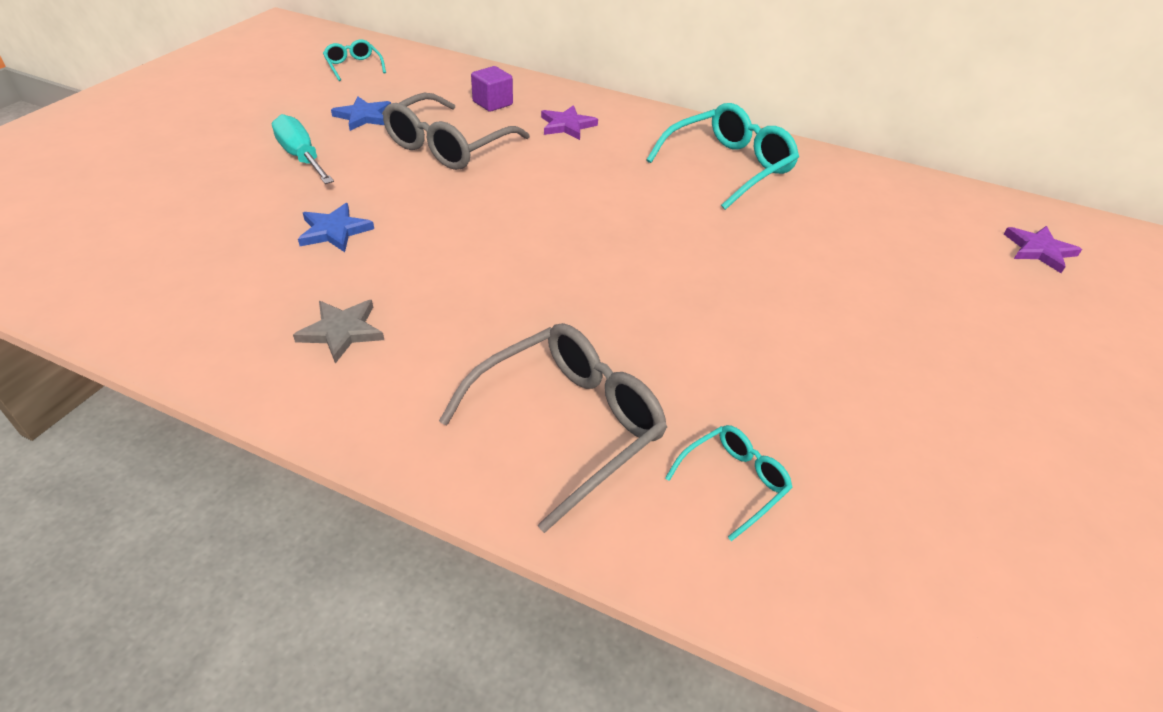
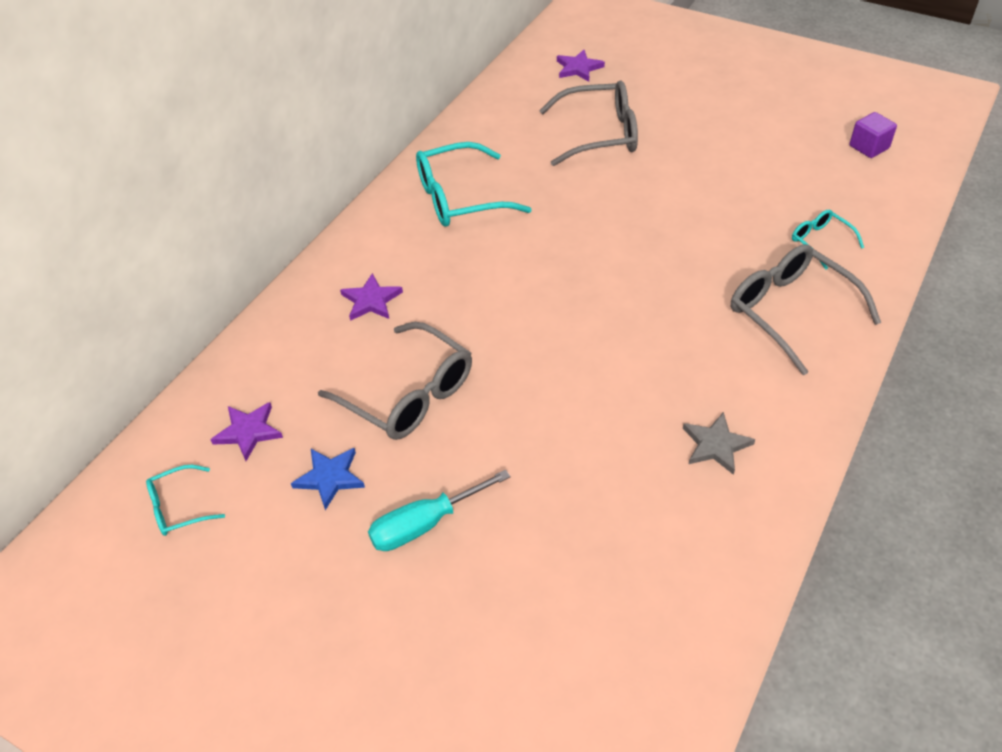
camera: 80 degrees left, 5 degrees up
(334, 231) = (571, 471): blue star -> none
(419, 84) = (248, 432): none -> purple star
(492, 103) = (311, 361): purple cube -> purple cube (869, 147)
(728, 167) = (459, 198): turquoise glasses -> turquoise glasses turned 75 degrees counterclockwise
(897, 264) = (600, 134): none -> grey glasses

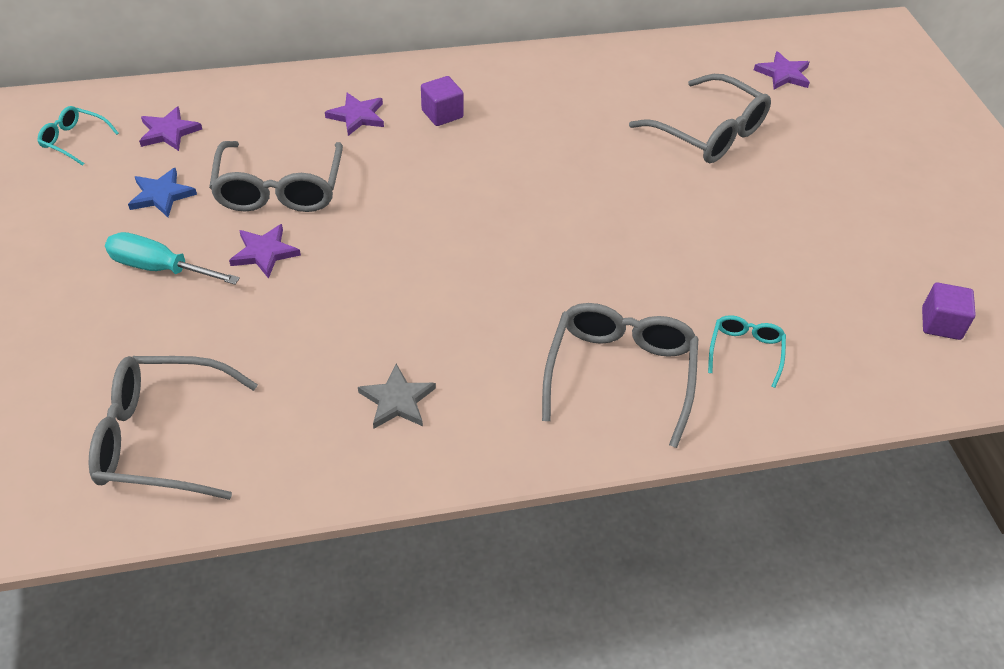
camera: 45 degrees right, 0 degrees up
(426, 251) = (442, 114): none -> purple cube
(459, 198) = (525, 98): turquoise glasses -> none
(476, 443) = (264, 252): none -> purple star
(632, 619) = (161, 437): none -> grey glasses

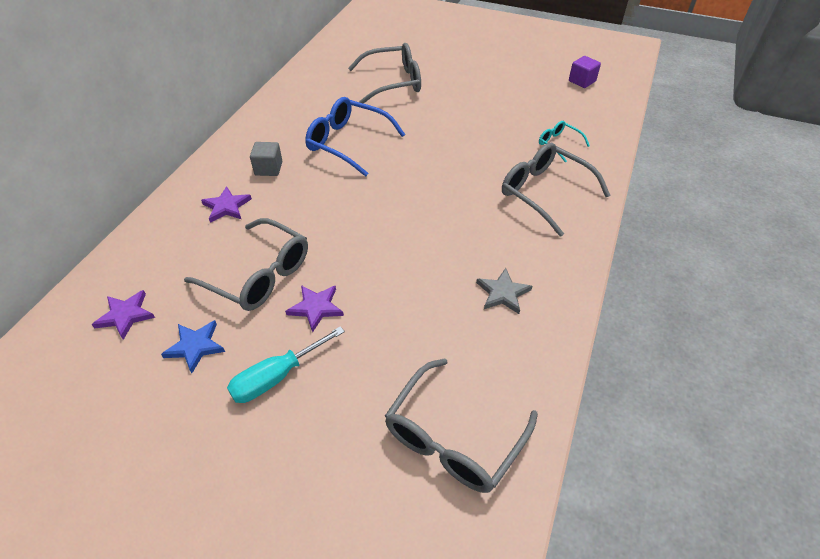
camera: 55 degrees left, 0 degrees up
(74, 140) = (63, 384): turquoise glasses -> none
(442, 114) = (268, 168): purple cube -> grey cube
(546, 151) = (348, 143): none -> blue glasses
(783, 74) = (374, 40): purple star -> none

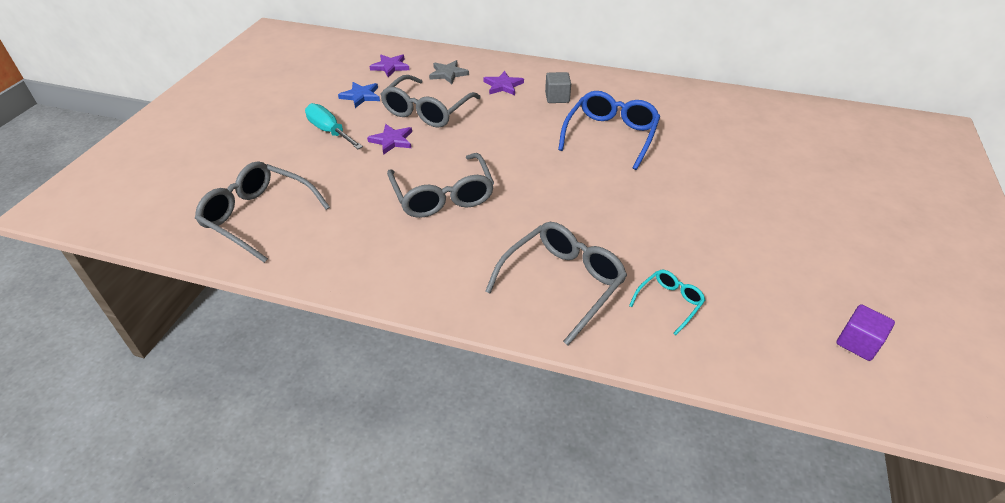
camera: 85 degrees right, 5 degrees down
(393, 82) = (741, 156): grey glasses -> grey glasses (443, 196)
(503, 293) = (403, 245): grey star -> grey star (448, 74)

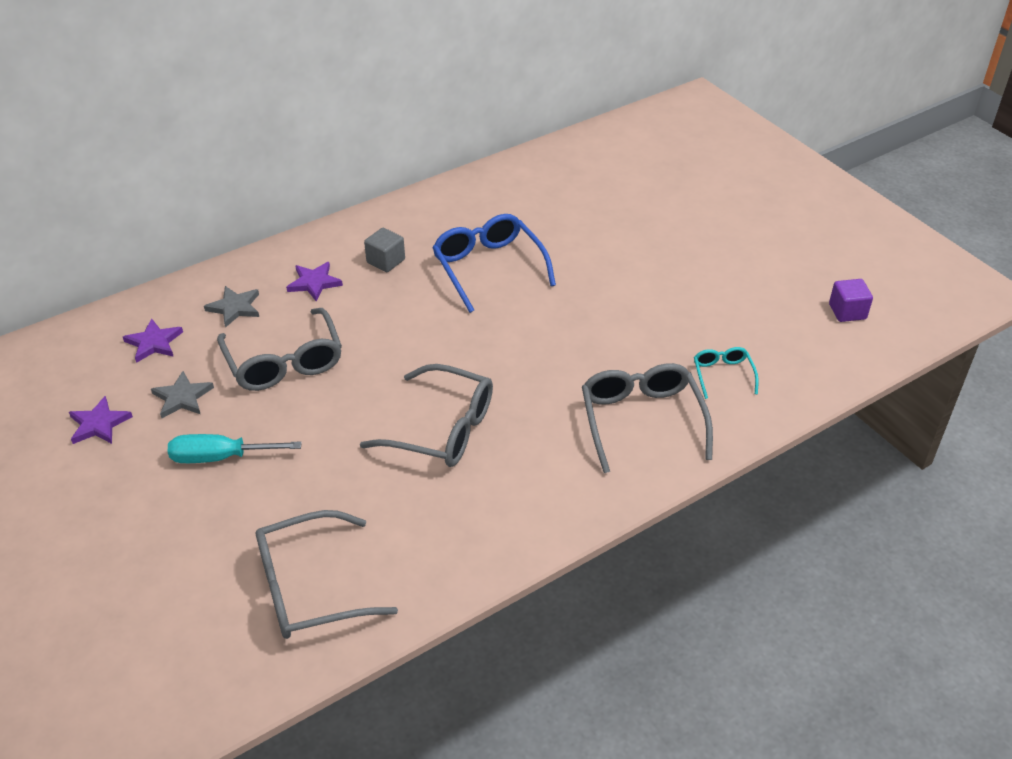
camera: 50 degrees left, 0 degrees up
(361, 96) = (182, 397): blue star -> grey star
(392, 140) = (304, 417): purple star -> purple star (99, 424)

